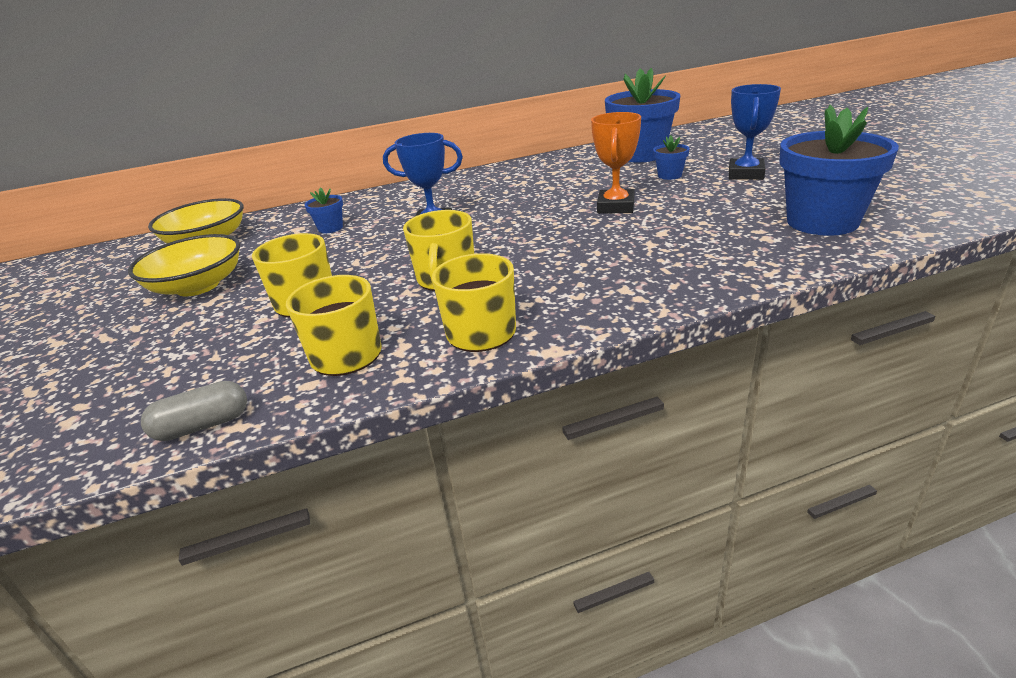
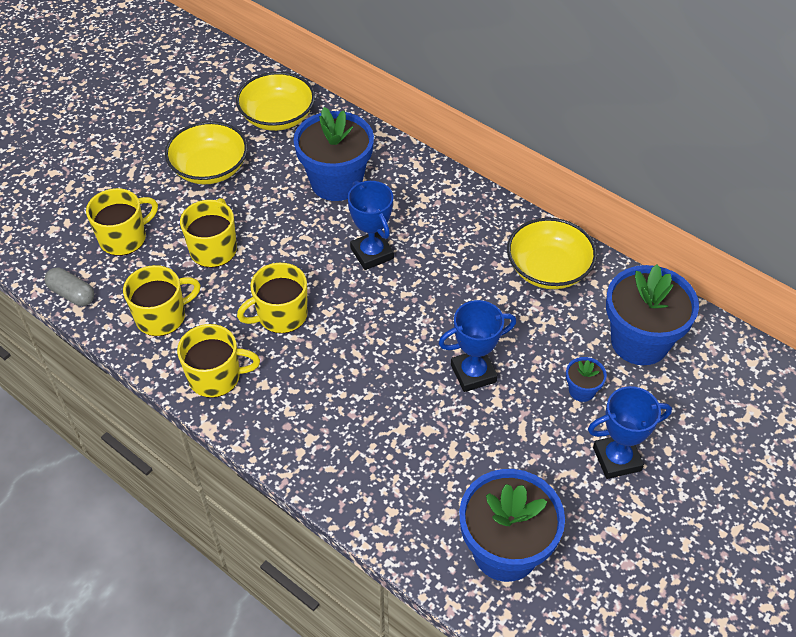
camera: 55 degrees right, 20 degrees up
(188, 361) = (124, 238): none -> yellow mug
(330, 228) = (336, 182): blue flower pot -> blue flower pot, size x2.27
(541, 170) = (548, 269): none -> yellow bowl
(616, 207) = (473, 373): orange trophy -> blue trophy

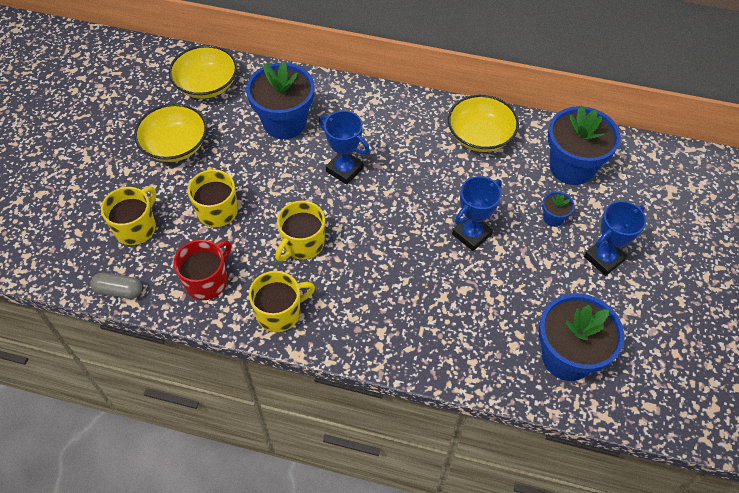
camera: 25 degrees left, 5 degrees up
(162, 316) = (207, 281): yellow mug -> red mug

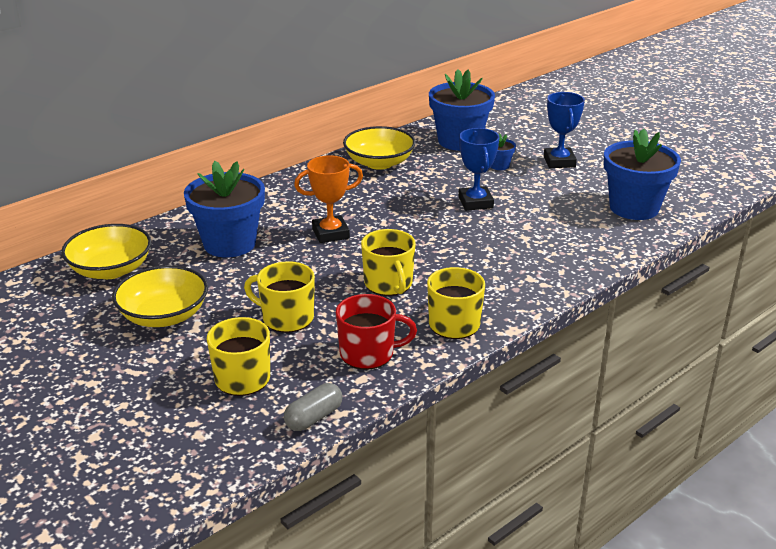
camera: 55 degrees left, 25 degrees down
(207, 281) = (368, 354): red mug -> red mug turned 105 degrees clockwise
(344, 169) = (330, 233): blue trophy -> orange trophy

